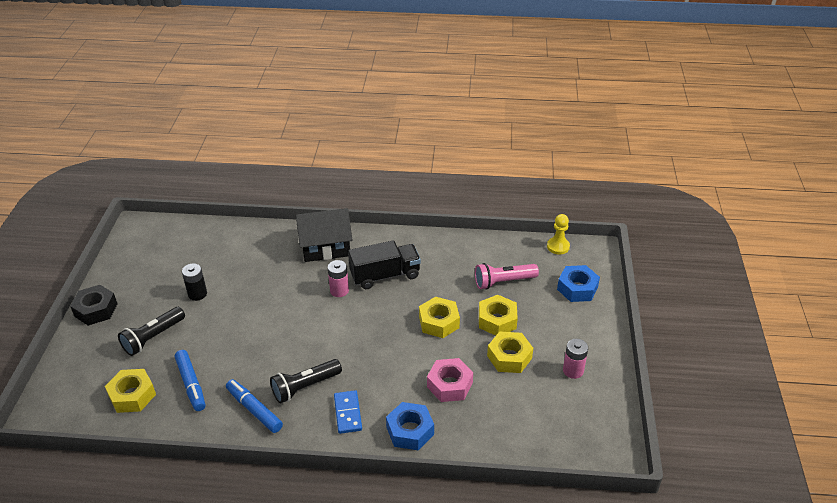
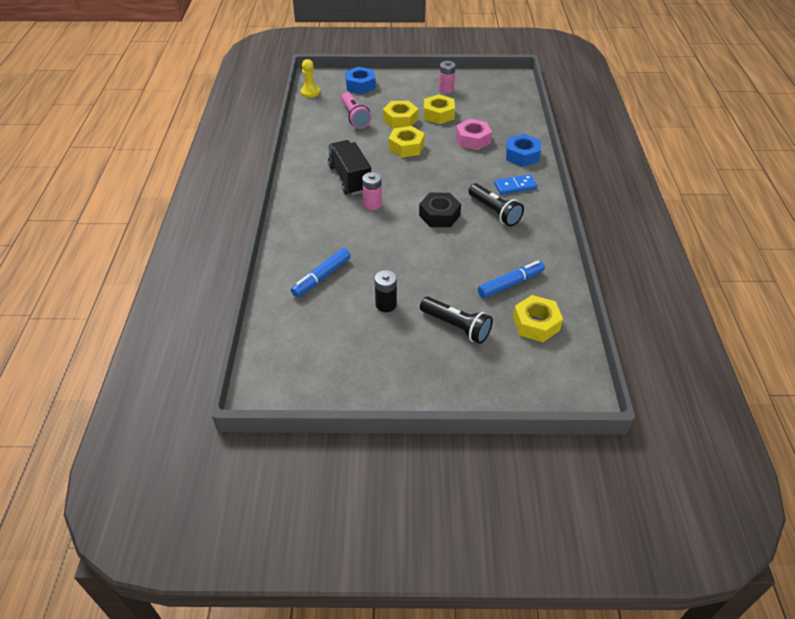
camera: 95 degrees left, 5 degrees up
(96, 310) = (421, 391): black nut -> black nut (439, 215)
(254, 410) = (527, 238): blue marker -> blue marker (322, 277)
(325, 247) = (307, 219): black house -> none

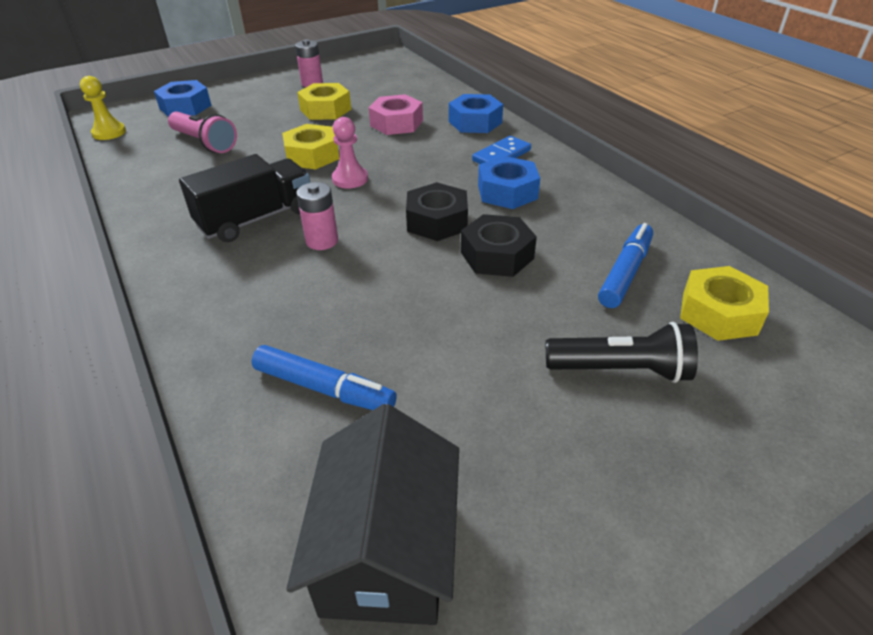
camera: 30 degrees left, 5 degrees down
(301, 346) = (386, 551): none -> black house
(322, 277) = (324, 388): blue marker -> blue marker turned 75 degrees counterclockwise
(350, 178) = (256, 219): black truck -> black truck turned 105 degrees clockwise
(386, 304) = (477, 386): black battery -> none
(400, 120) = (276, 128): yellow nut -> none
(415, 171) = (350, 179): none -> pink pawn
(453, 247) = (497, 255): none -> black nut
(495, 212) = (507, 192): black flashlight -> blue nut

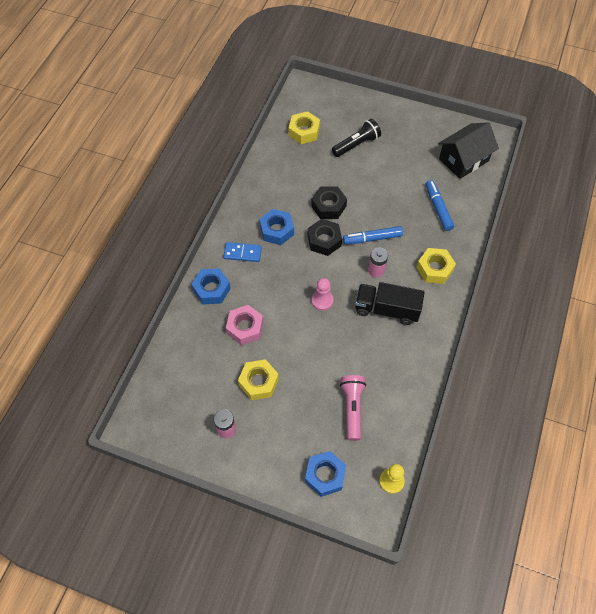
camera: 130 degrees left, 20 degrees up
(312, 155) = (316, 338): yellow nut -> yellow nut (434, 269)
(621, 369) = (356, 144): black flashlight -> black flashlight turned 90 degrees clockwise
(625, 273) = (303, 164): blue marker -> blue marker (372, 238)

